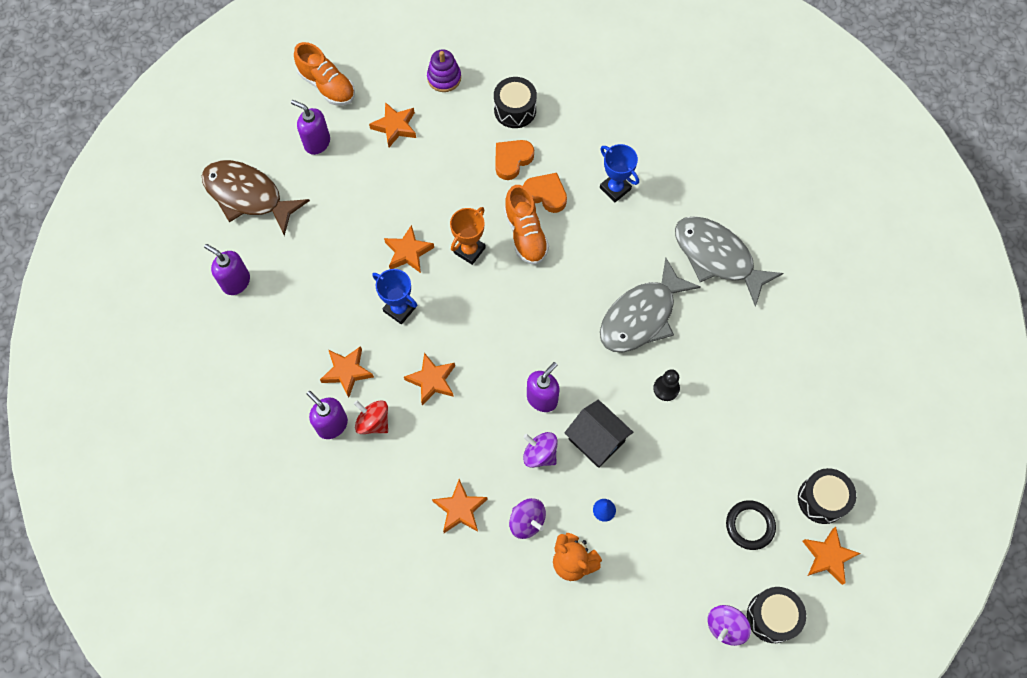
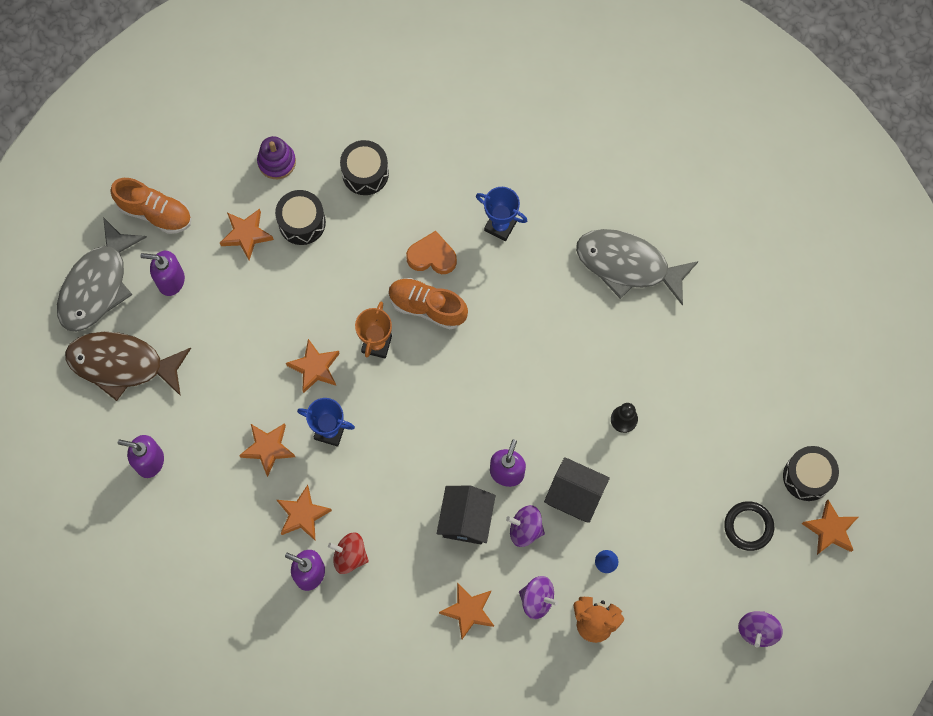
camera: 20 degrees left, 5 degrees up
(432, 380) = (391, 493): orange star -> orange star (268, 448)
(489, 427) = (466, 520): none -> black house
(512, 160) = (383, 230): orange heart -> none
(525, 234) = (427, 307): orange shoe -> orange shoe turned 150 degrees clockwise
(641, 316) = (574, 353): grey fish -> grey fish (97, 285)
(772, 616) = (796, 605): black drum -> black drum (302, 222)

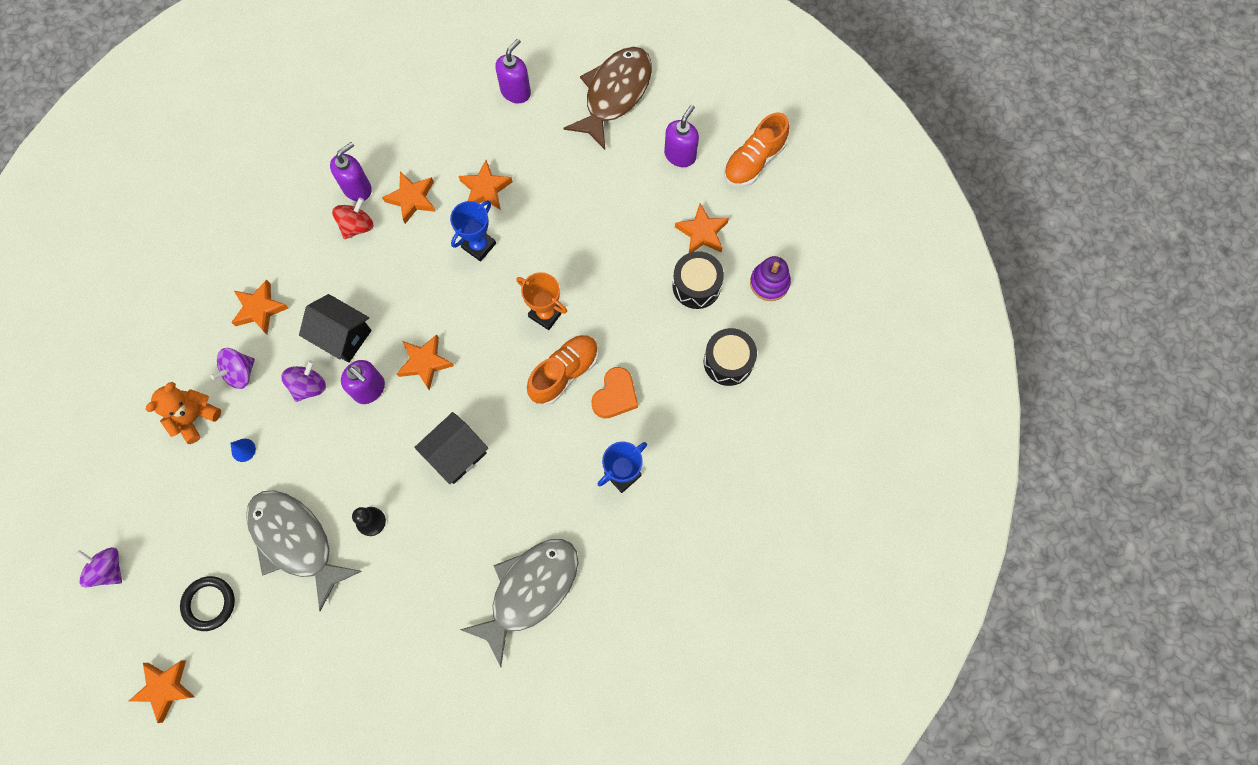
camera: 110 degrees right, 0 degrees up
(97, 285) = (699, 94): grey fish -> grey fish (295, 541)
(315, 368) = (545, 252): orange star -> orange star (425, 363)
(575, 495) = (318, 444): black house -> black house (456, 454)
(807, 476) = (228, 688): black drum -> none

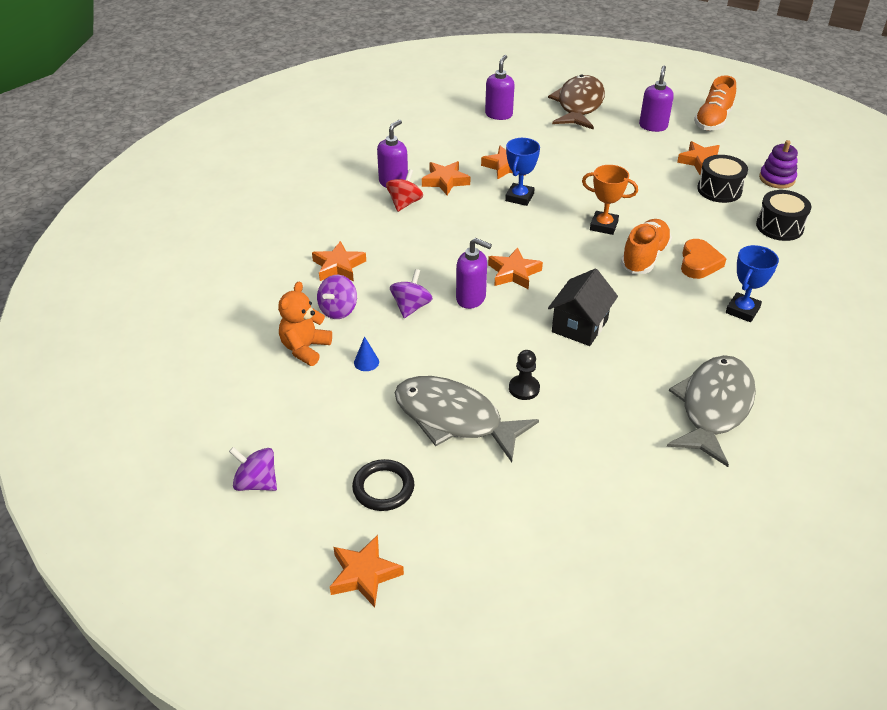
camera: 15 degrees left, 30 degrees down
(342, 336) = (427, 270): black house -> none

